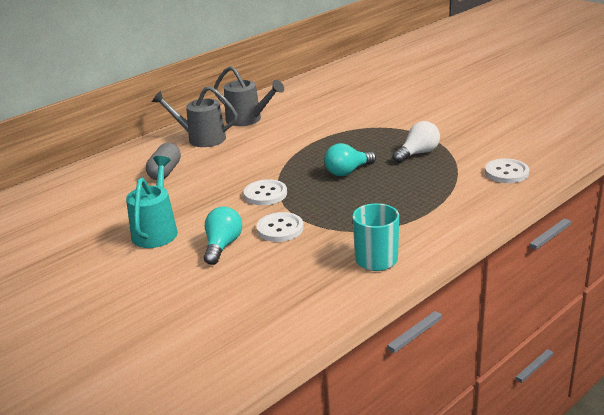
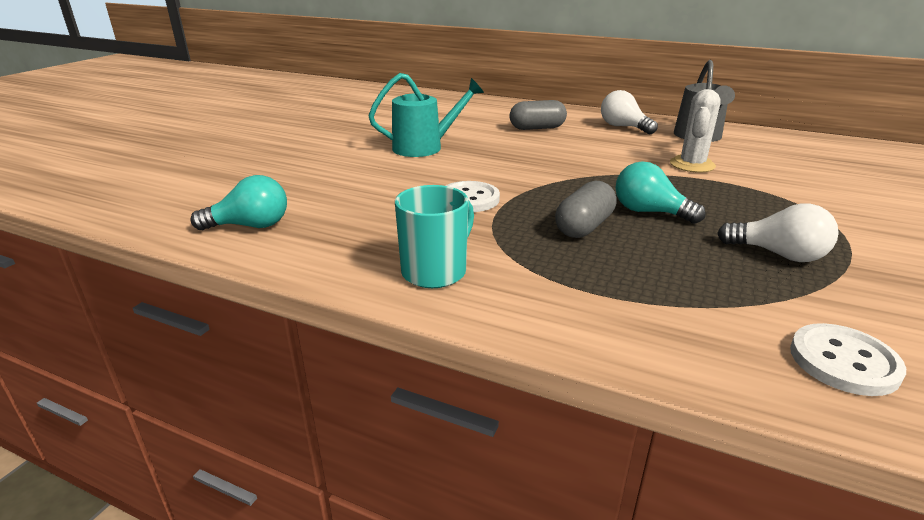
camera: 65 degrees right, 0 degrees up
(201, 138) = (623, 127): grey watering can -> white light bulb
(222, 246) = (414, 179): turquoise light bulb -> turquoise light bulb (250, 226)
(265, 194) = (539, 177): white button -> none
(292, 137) = (692, 165): none -> white cactus
(351, 197) = (584, 227): none -> grey capsule

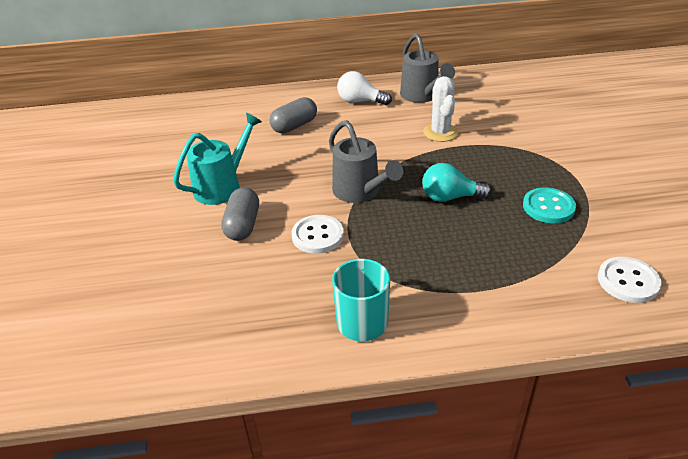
camera: 30 degrees left, 10 degrees up
(250, 226) = (171, 344): turquoise light bulb -> none
(550, 183) = (360, 192): none -> grey watering can
(584, 227) = (421, 231): grey capsule -> grey capsule (243, 225)
(778, 254) = (548, 207): white light bulb -> turquoise button

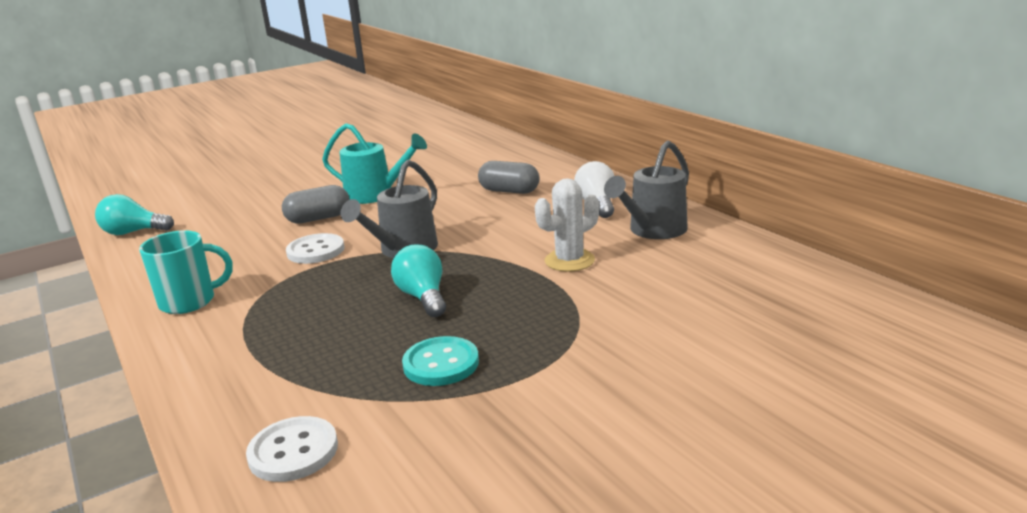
camera: 65 degrees right, 15 degrees down
(128, 363) = (133, 232): none -> turquoise light bulb

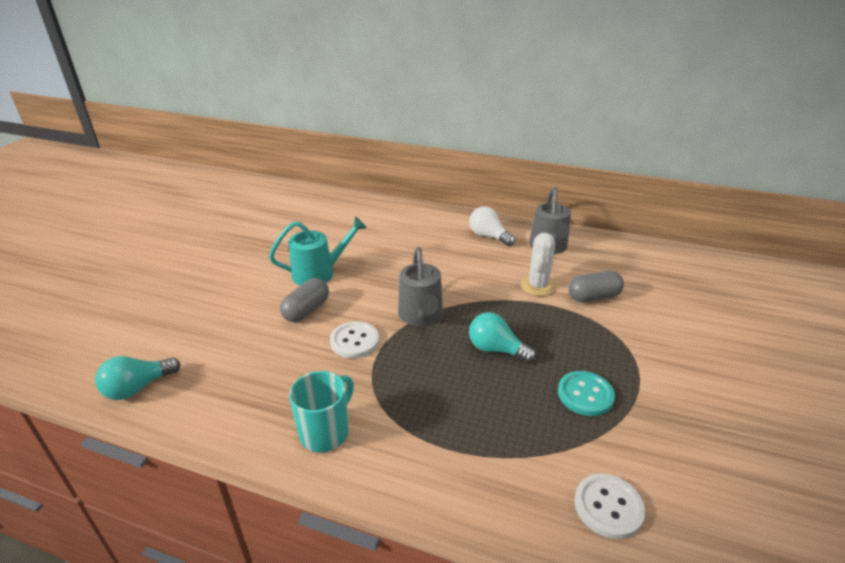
camera: 40 degrees left, 10 degrees up
(509, 191) = (416, 241): grey capsule -> grey capsule (593, 297)

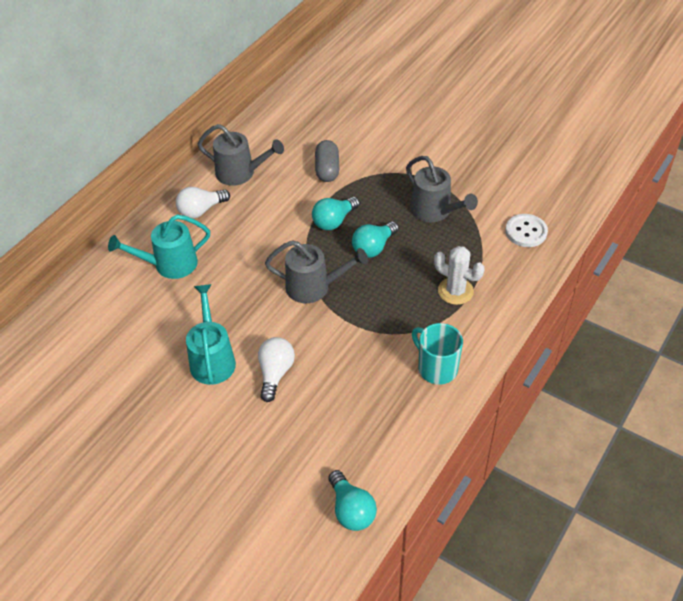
camera: 75 degrees left, 15 degrees up
(306, 310) = (275, 373): grey capsule -> white light bulb
(354, 341) = (334, 339): white button -> none
(418, 233) = (169, 265): none -> turquoise watering can
(520, 314) = (334, 221): none -> turquoise light bulb
(537, 286) = (299, 199): white cactus -> white cactus (455, 291)
(585, 395) = (435, 211): turquoise button -> grey watering can

